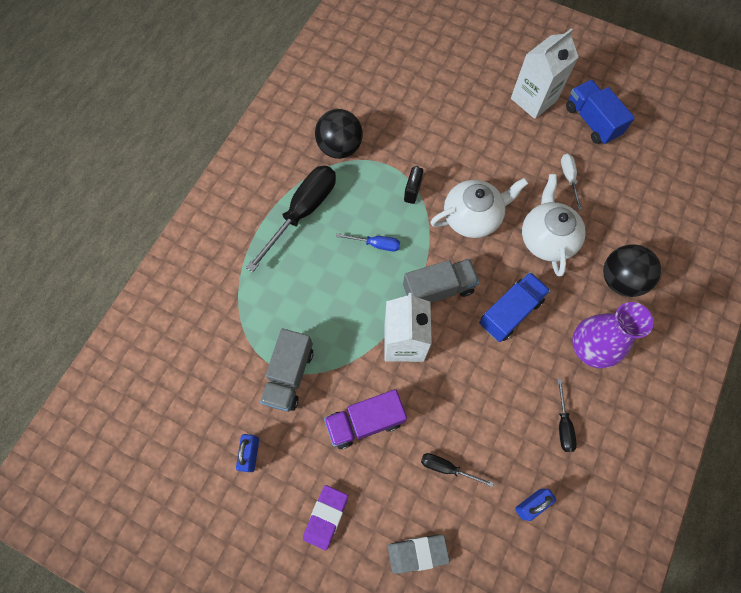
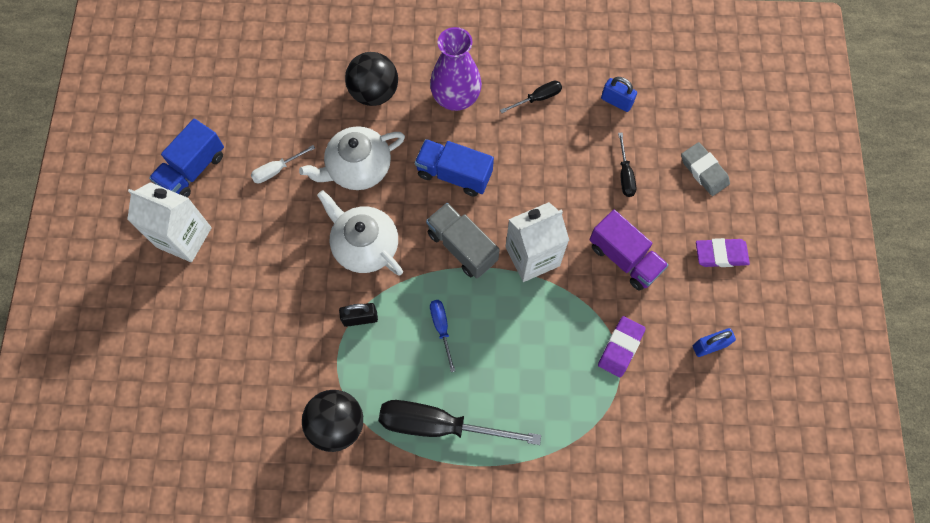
camera: 115 degrees left, 0 degrees up
(289, 375) = (620, 347): grey truck -> purple eraser

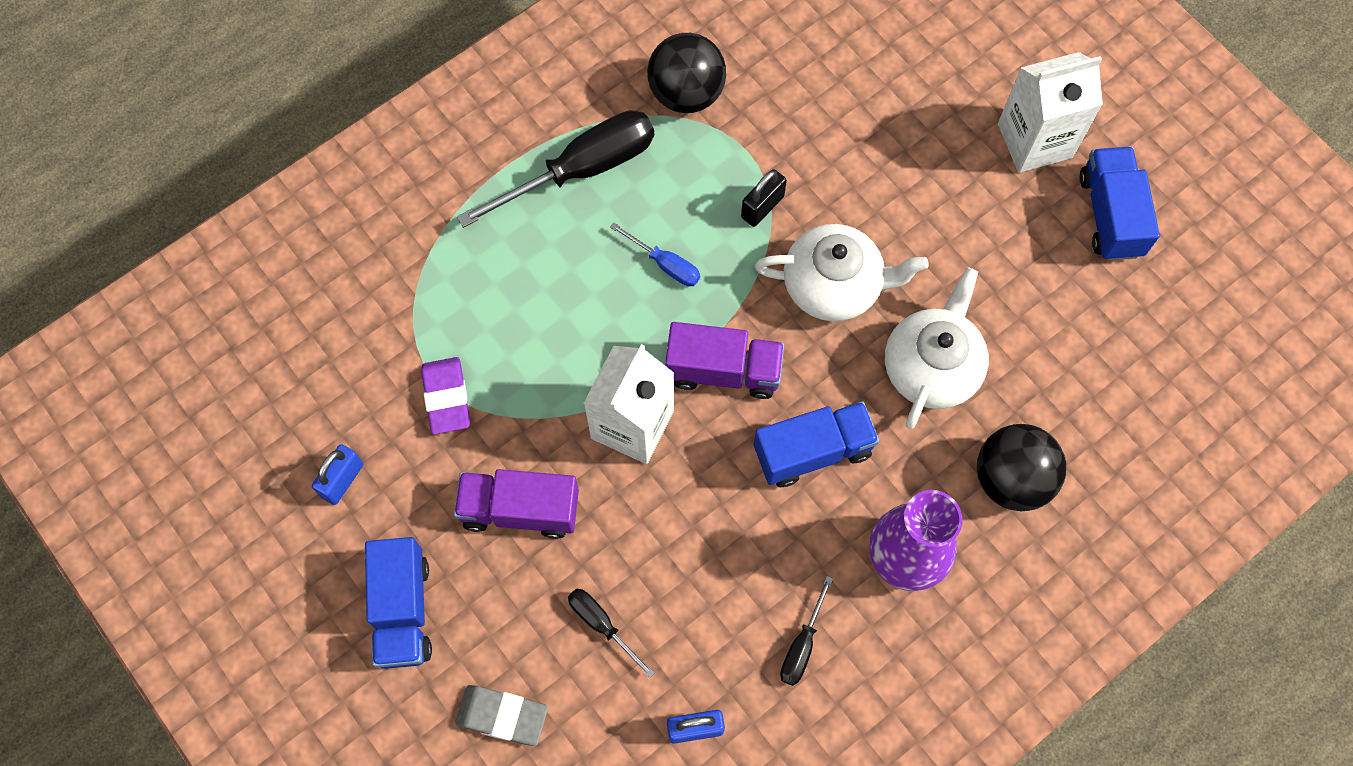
camera: 140 degrees right, 0 degrees up
(277, 170) = (1019, 289): white screwdriver -> none
(462, 247) = (723, 371): grey truck -> purple truck
(721, 254) = (402, 610): purple eraser -> blue truck

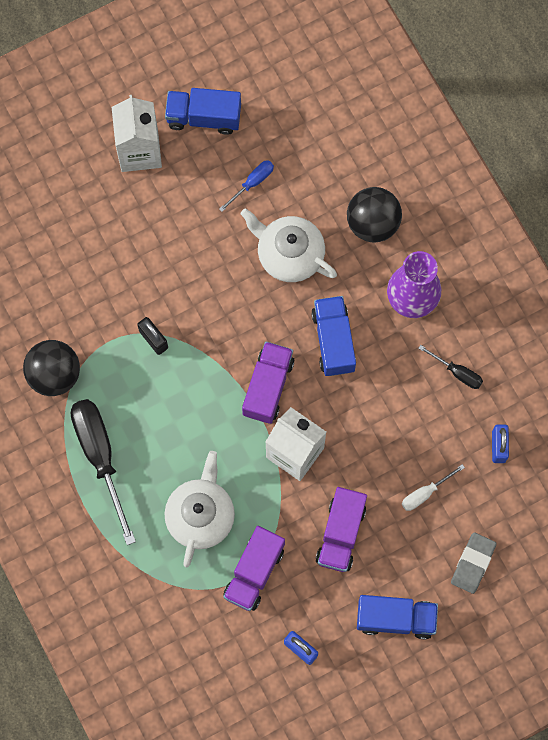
camera: 80 degrees left, 5 degrees up
(446, 397) = (254, 572): purple eraser -> purple truck
(602, 625) = (425, 493): black screwdriver -> white screwdriver
(665, 264) = (183, 412): blue screwdriver -> blue screwdriver (252, 183)
(834, 285) = (220, 304): white teapot -> white teapot (201, 515)

